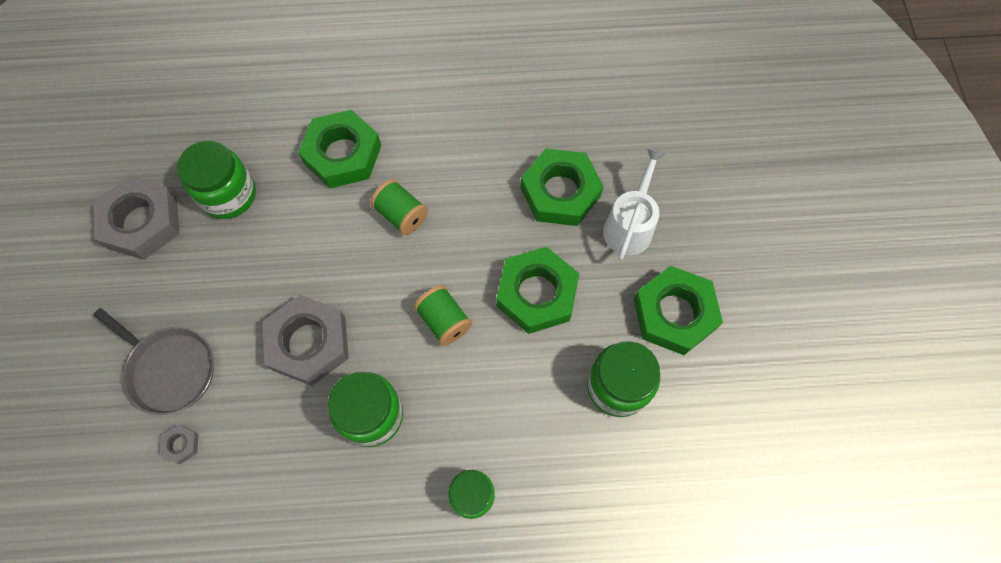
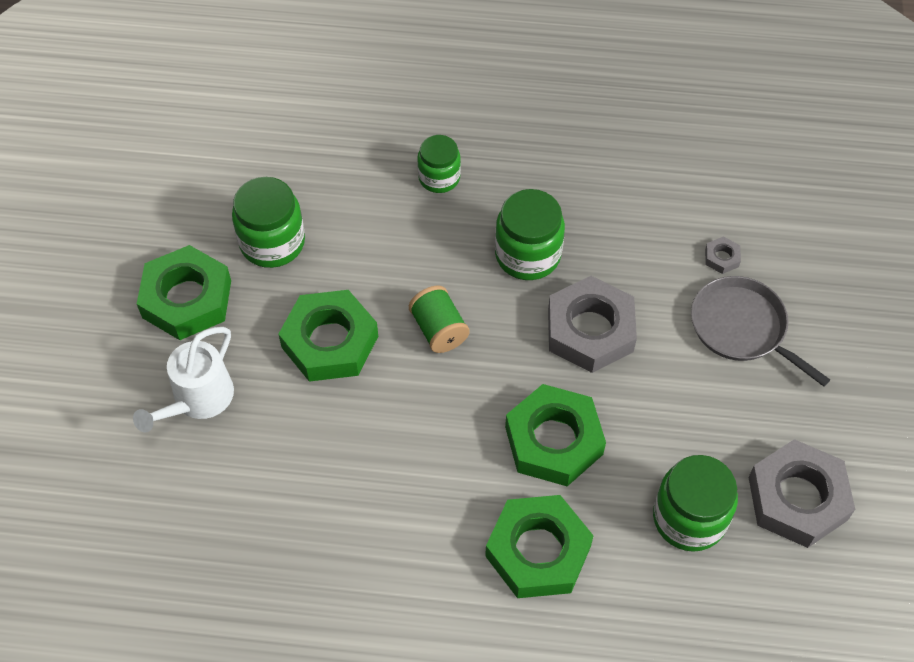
camera: 170 degrees left, 10 degrees down
(401, 215) = (470, 456): green spool -> none
(560, 192) = (267, 453): green nut -> green nut (553, 440)

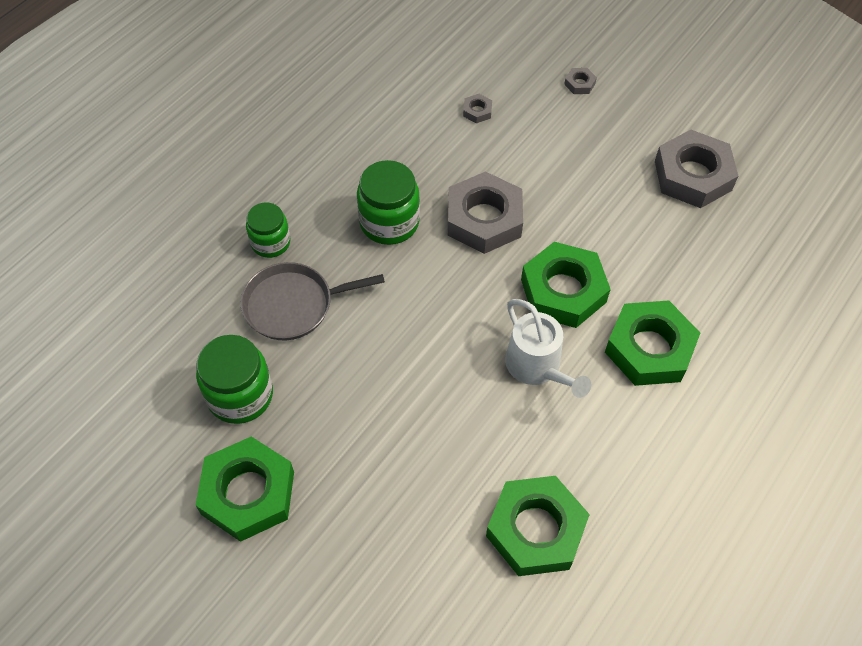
camera: 60 degrees left, 0 degrees up
(198, 399) = (360, 531): white watering can -> white watering can (537, 367)
(330, 342) = (373, 399): green nut -> green nut (535, 529)
(439, 330) = (415, 315): green spool -> none
(689, 518) = (674, 243): green jar -> none
(742, 328) = (542, 132): grey pan -> grey pan (293, 305)
(837, 331) = (579, 84): none -> grey nut

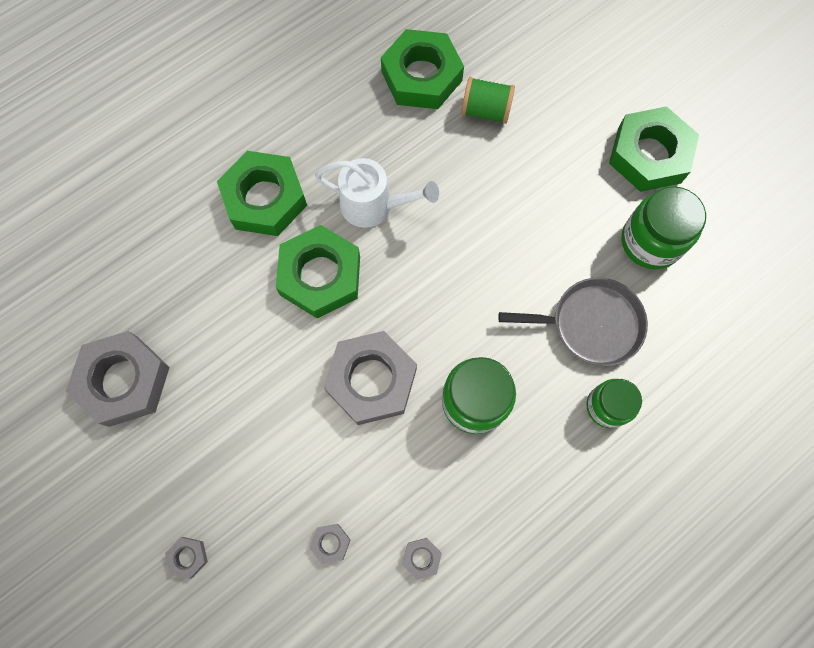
camera: 165 degrees left, 15 degrees up
(405, 116) = (421, 558): none -> grey nut
(447, 503) = (485, 111): none -> green spool
(537, 367) = (373, 205): white watering can -> white watering can turned 120 degrees clockwise

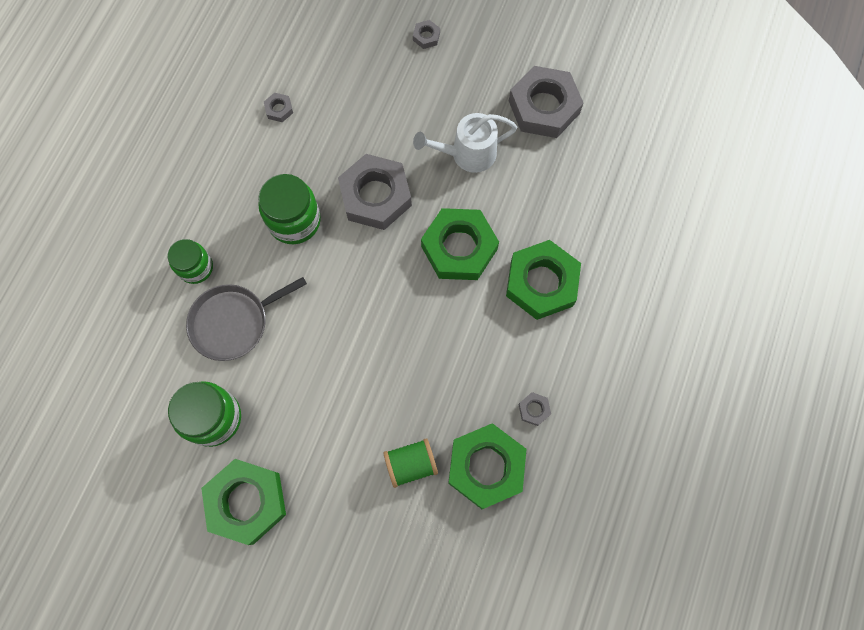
camera: 150 degrees right, 0 degrees up
(330, 543) = (342, 88): grey nut -> grey nut (534, 409)
(373, 205) = (454, 324): white watering can -> white watering can (468, 154)

